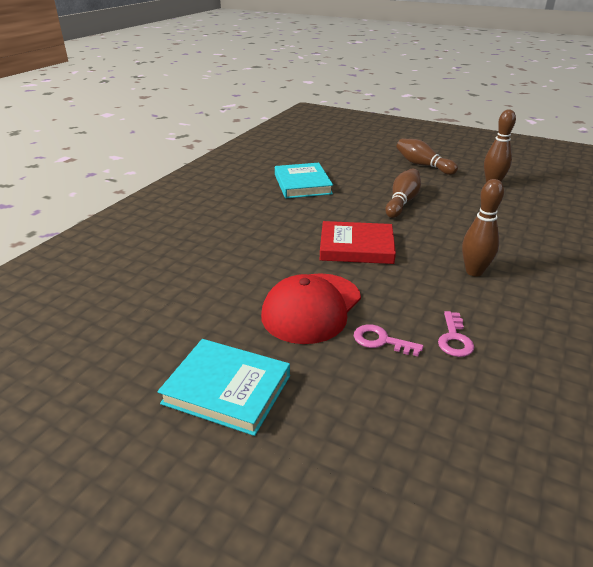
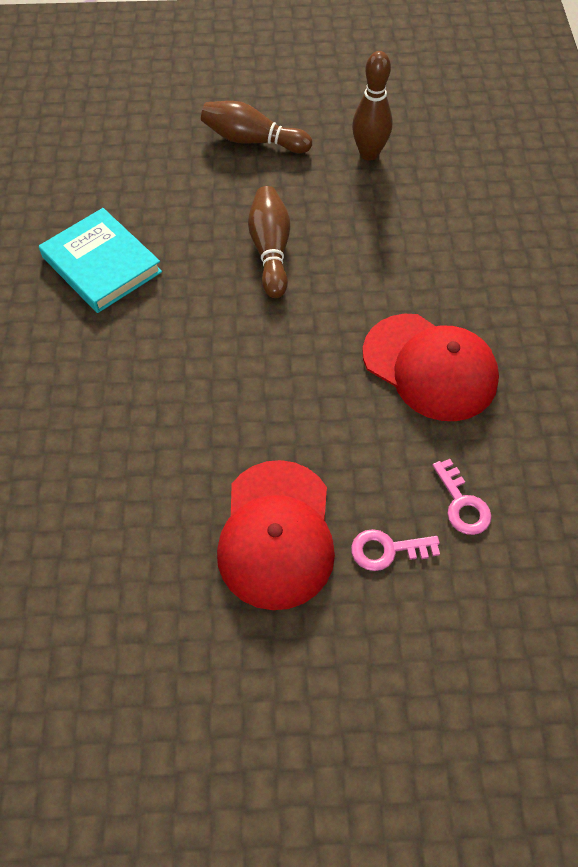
camera: 30 degrees left, 25 degrees up
(227, 389) = (264, 724): turquoise book -> none
(356, 247) = (264, 383): red book -> none
(474, 272) = (430, 367): brown bowling pin -> red cap

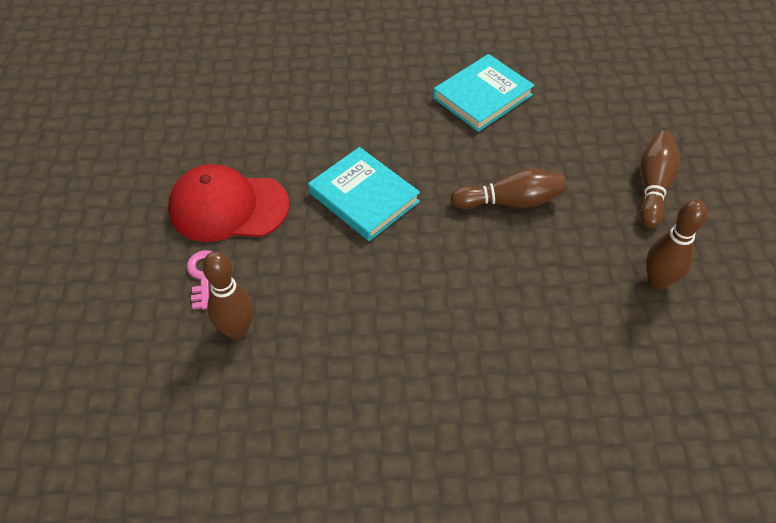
camera: 90 degrees right, 5 degrees down
(262, 384) = (364, 197): none -> turquoise book
(430, 367) = (380, 317): red cap -> none
(462, 503) = (237, 330): pink key -> brown bowling pin

